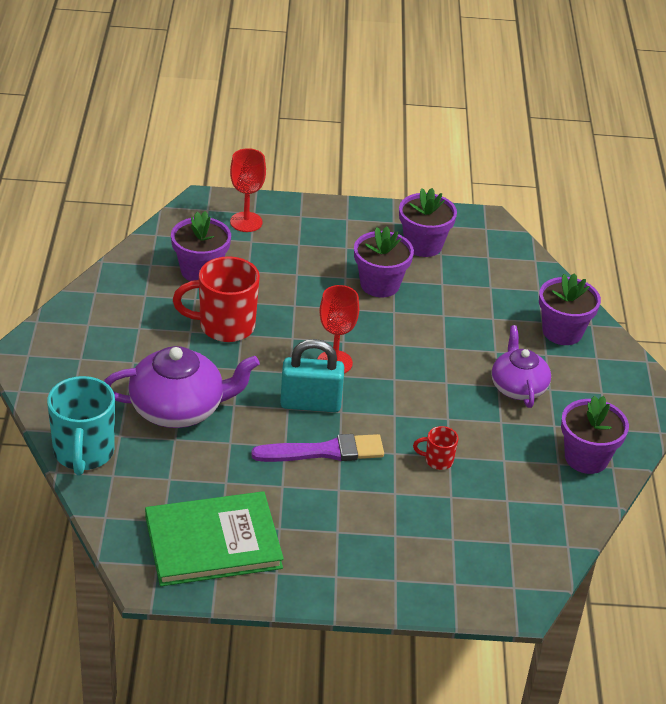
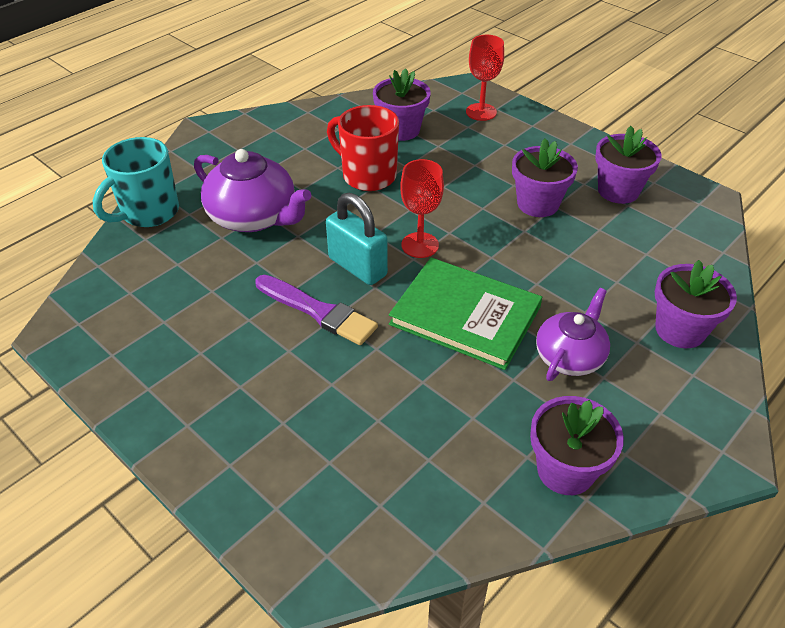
camera: 45 degrees right, 5 degrees up
(213, 542) = (138, 331): green book -> green book (465, 315)
(437, 460) = (406, 378): red mug -> none

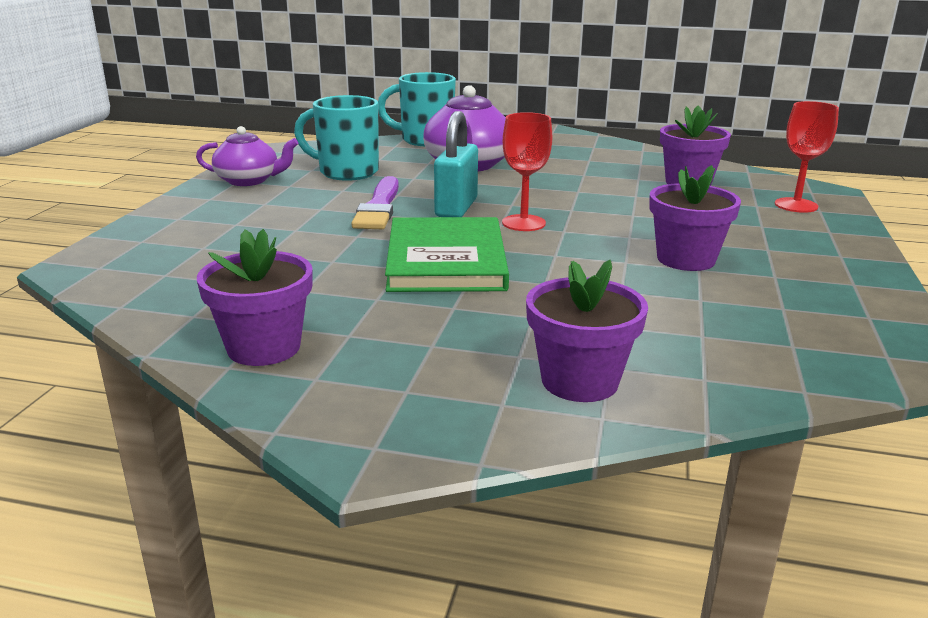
camera: 60 degrees right, 20 degrees down
(198, 299) = (346, 172): none -> turquoise mug
(367, 175) = (591, 186): red mug -> none
(569, 356) = (444, 320): purple teapot -> purple teapot (249, 180)
(618, 191) = (801, 297): purple flower pot -> none

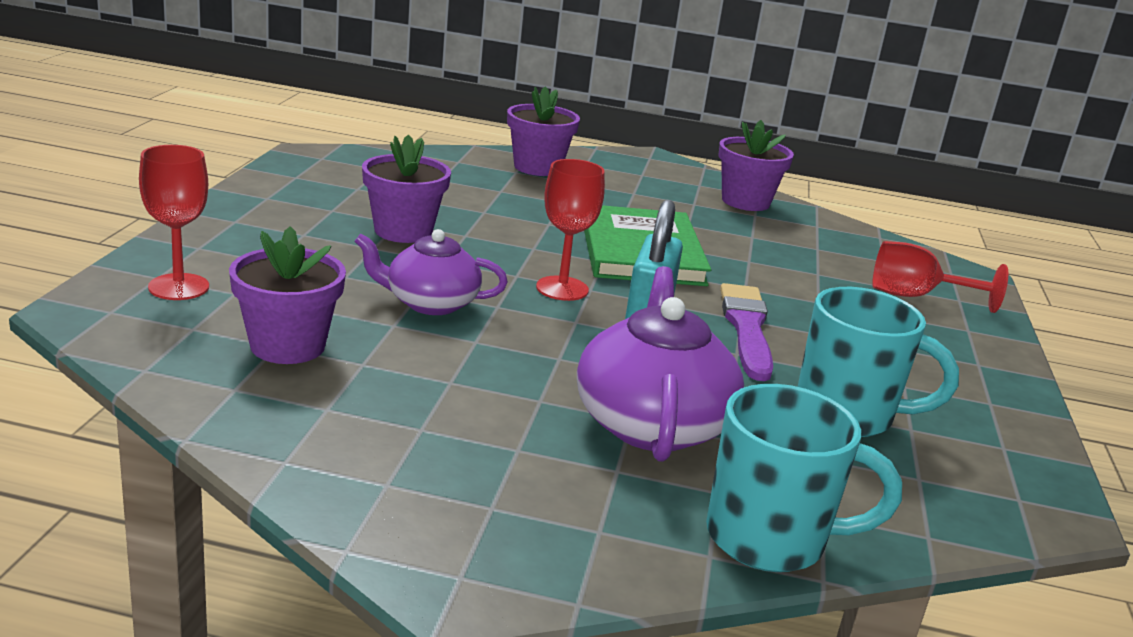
camera: 175 degrees right, 0 degrees up
(187, 240) = (915, 296): none -> red goblet
(249, 180) = (975, 401): purple teapot -> purple teapot (430, 303)

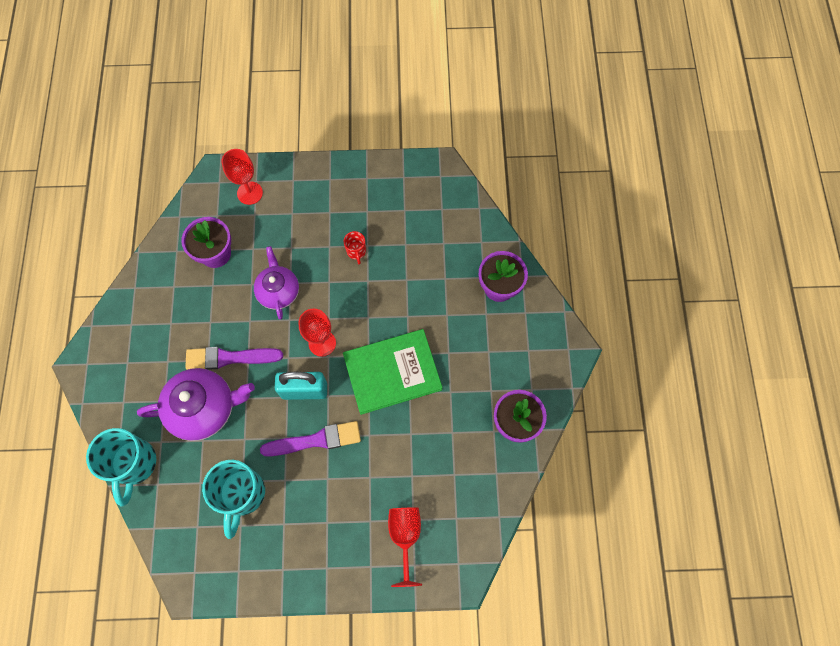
camera: 80 degrees right, 45 degrees up
(403, 231) = (356, 252): purple flower pot -> red mug
(547, 375) = (229, 358): none -> purple brush

